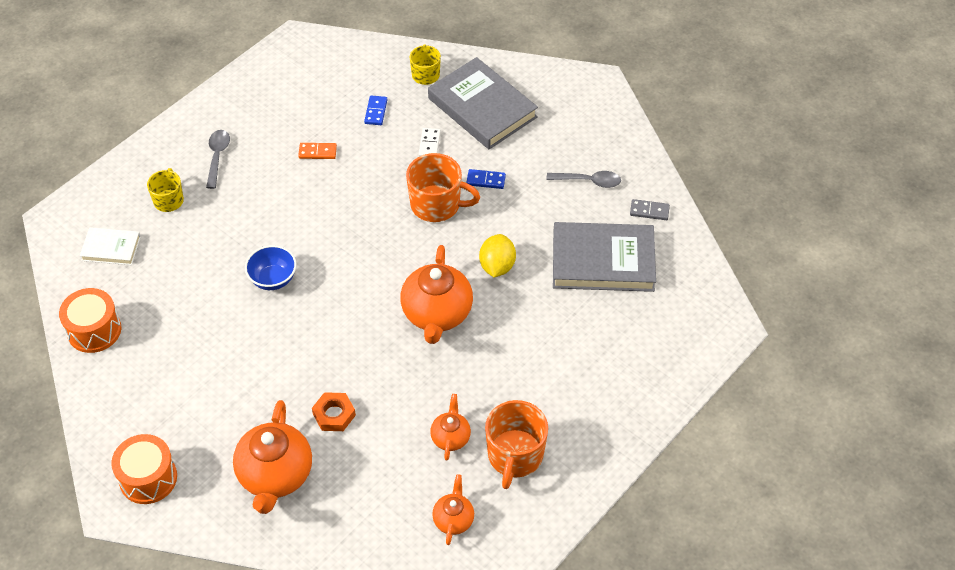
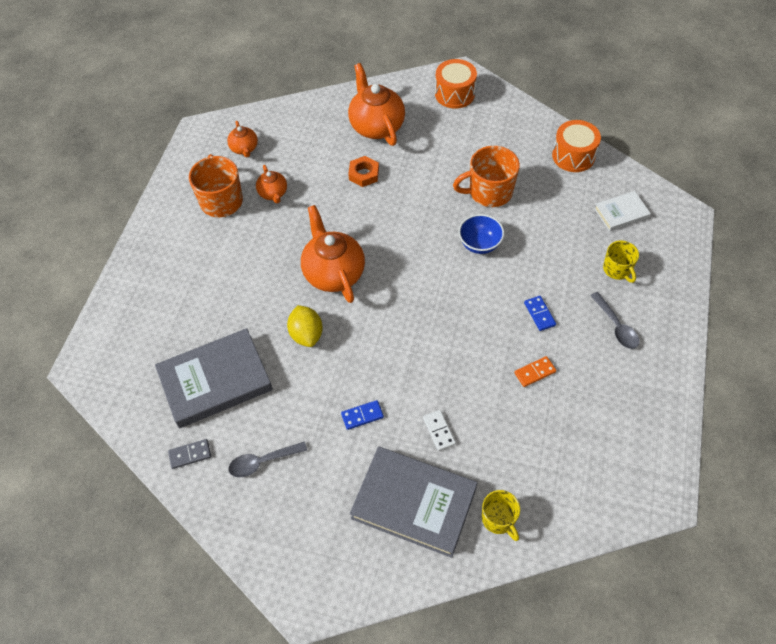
camera: 155 degrees right, 5 degrees up
(376, 112) = (515, 445): blue domino -> blue domino (539, 314)
(436, 205) = (392, 369): orange mug -> orange mug (489, 192)

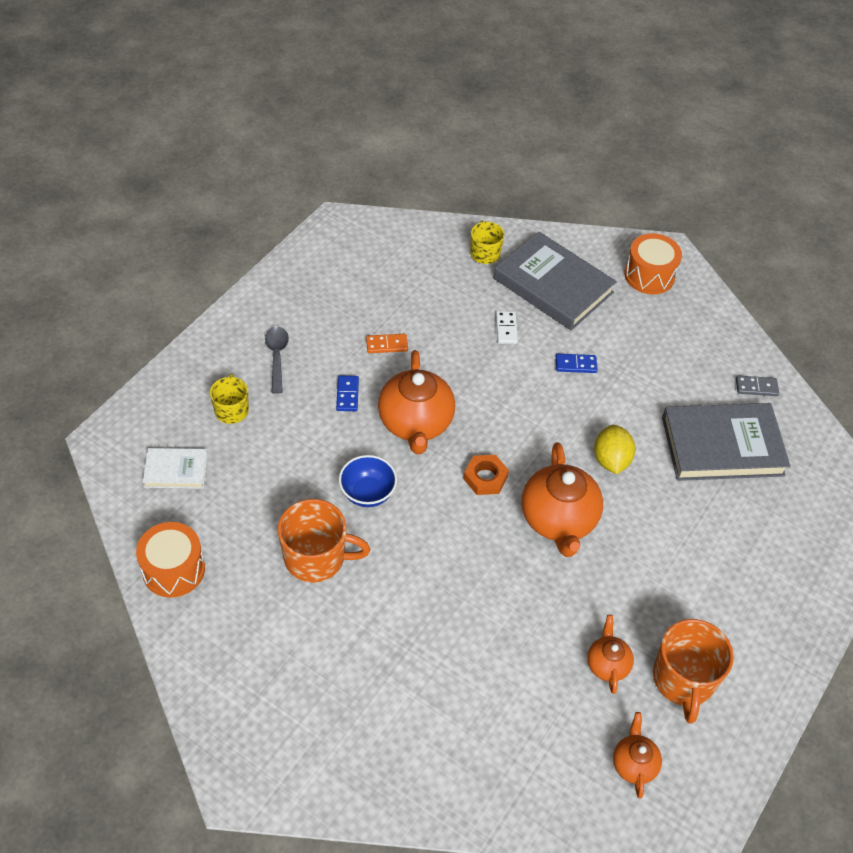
camera: 165 degrees left, 5 degrees down
(262, 462) = (685, 359): grey spoon -> none
(364, 174) = (470, 648): orange nut -> orange nut (485, 478)
(376, 126) = (419, 729): orange teapot -> orange teapot (415, 423)
(454, 94) = (270, 746): orange drum -> orange drum (649, 275)

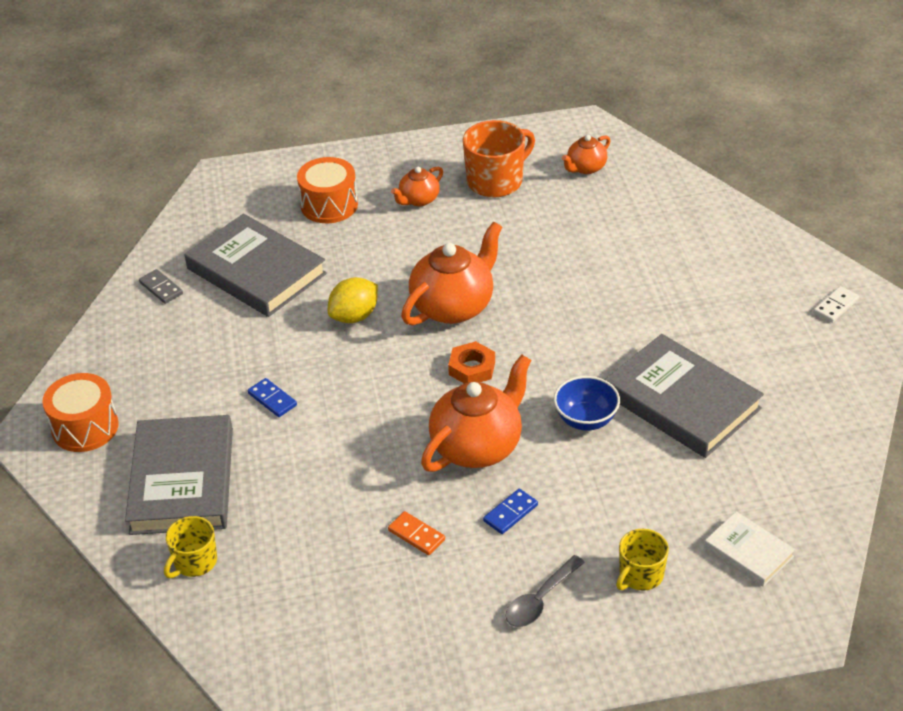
camera: 130 degrees left, 10 degrees down
(173, 569) = (818, 468): orange drum -> orange drum (329, 205)
(316, 557) = (682, 401): orange mug -> grey book
(506, 329) = (285, 471): white domino -> white domino (836, 306)
(607, 664) = (536, 215): orange teapot -> orange teapot (418, 200)

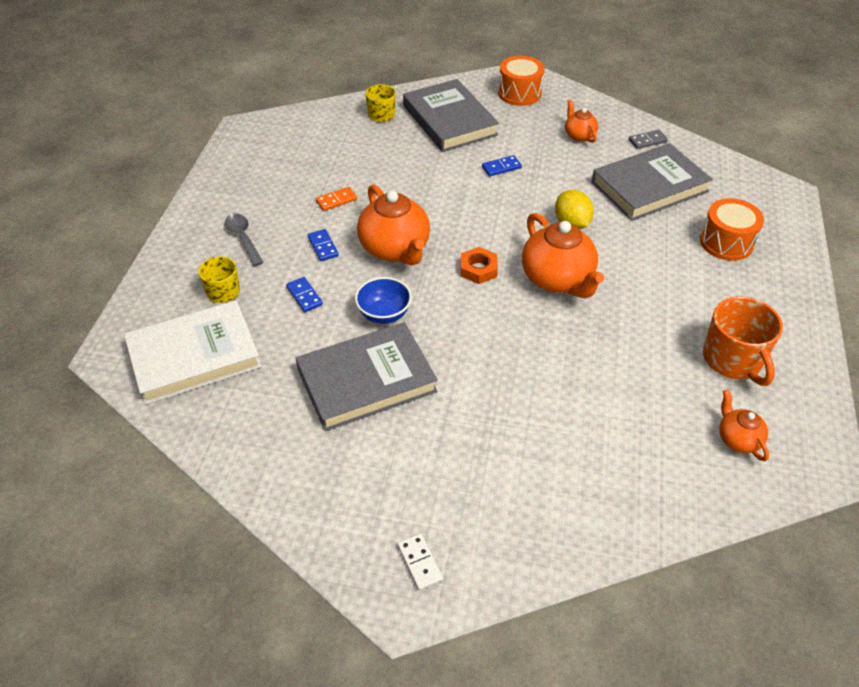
camera: 110 degrees right, 5 degrees up
(182, 480) = (449, 120): grey book -> grey book turned 45 degrees clockwise
(418, 200) = (717, 298): orange teapot -> orange teapot (579, 135)
(600, 496) = (304, 296): none -> blue domino
(748, 552) = (194, 356): white book -> white book, size x1.94

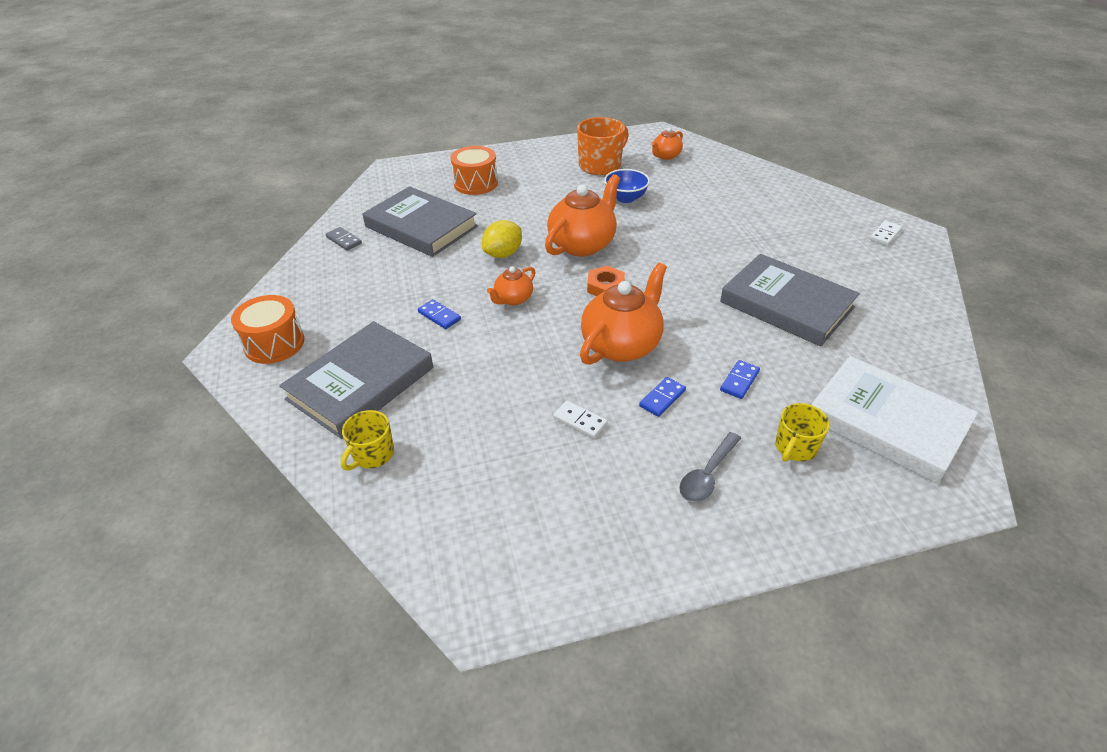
camera: 115 degrees left, 5 degrees down
(336, 200) = (580, 421): orange domino -> white domino
(384, 314) = (710, 321): blue bowl -> blue bowl (625, 198)
(579, 135) = (352, 281): orange teapot -> orange teapot (513, 299)

